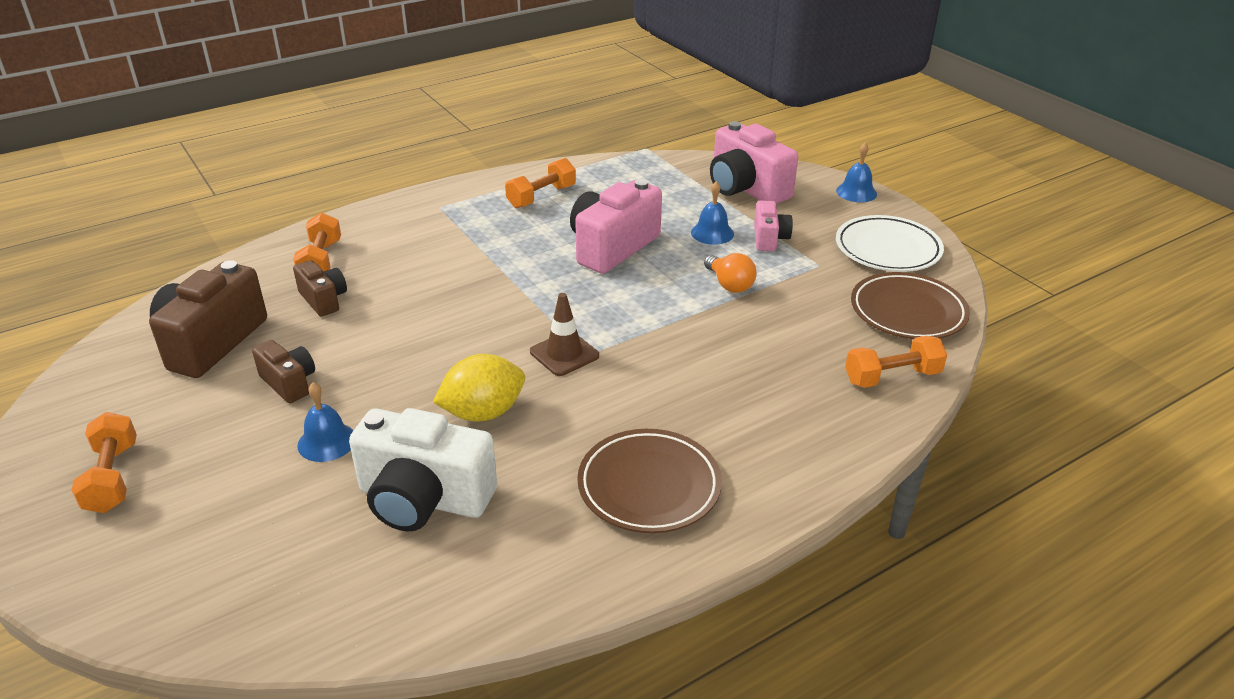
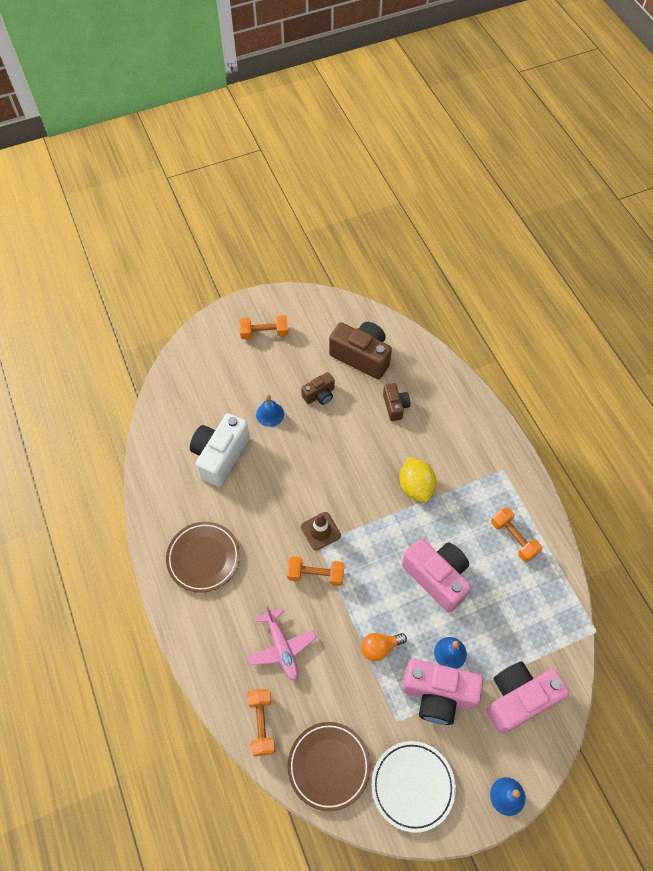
camera: 100 degrees right, 25 degrees up
(321, 261) = (438, 402): orange dumbbell -> orange dumbbell (316, 574)
(323, 300) = (395, 406): brown camera -> brown camera turned 75 degrees counterclockwise
(483, 413) = (277, 485): yellow lemon -> yellow lemon (416, 486)
(769, 238) = (438, 695): pink camera -> pink camera, size x1.85
(770, 371) = (282, 647): none -> pink plane

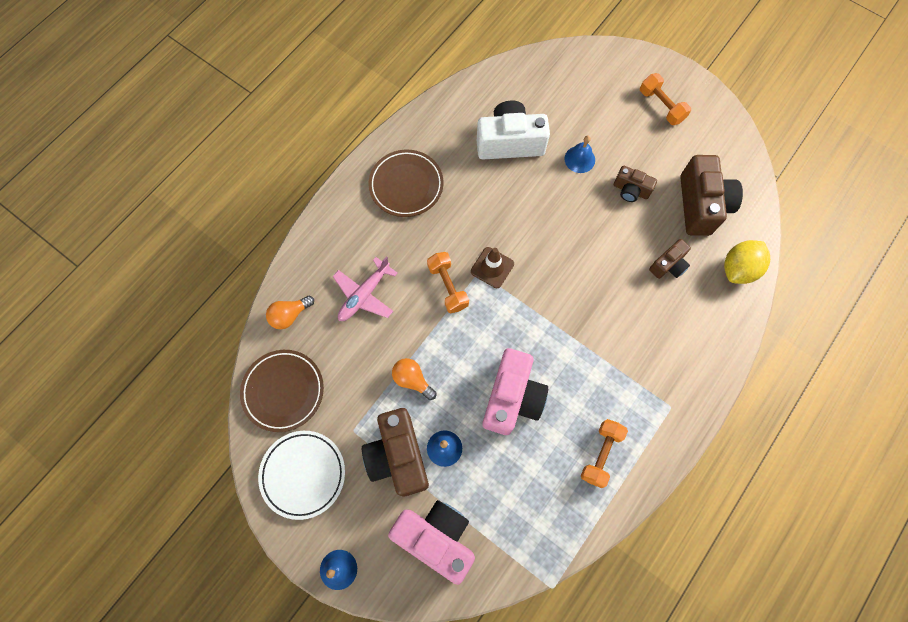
camera: 60 degrees right, 10 degrees up
(261, 724) = (290, 315): orange dumbbell -> orange light bulb
(416, 486) = (594, 330): yellow lemon -> yellow lemon (738, 269)
(438, 695) = (398, 456): pink camera -> brown camera

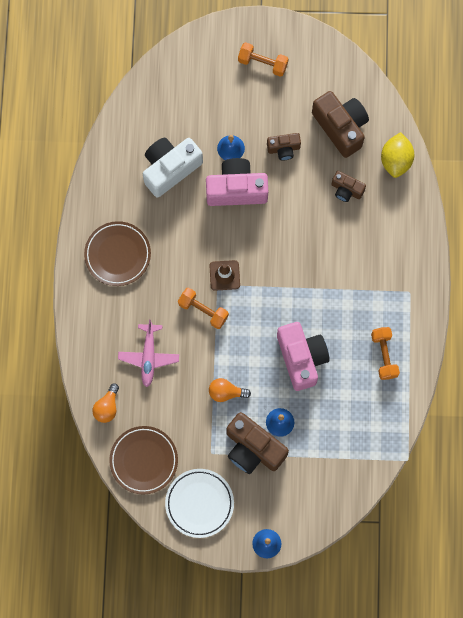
camera: 35 degrees left, 5 degrees up
(436, 537) = (314, 481): pink camera -> pink camera (236, 189)
(668, 265) = (346, 190): brown camera -> brown camera turned 105 degrees clockwise

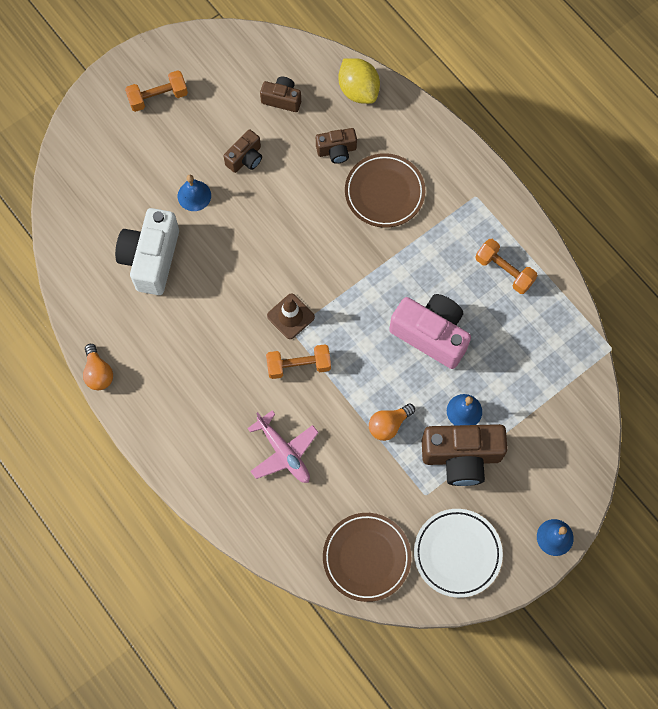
camera: 40 degrees left, 5 degrees down
(107, 407) = (285, 535): orange light bulb -> orange light bulb (98, 373)
(117, 255) = (168, 379): brown plate -> brown plate (384, 193)
(236, 189) = (232, 228): pink camera -> none
(341, 127) = (282, 99): brown camera -> brown camera, size x0.54

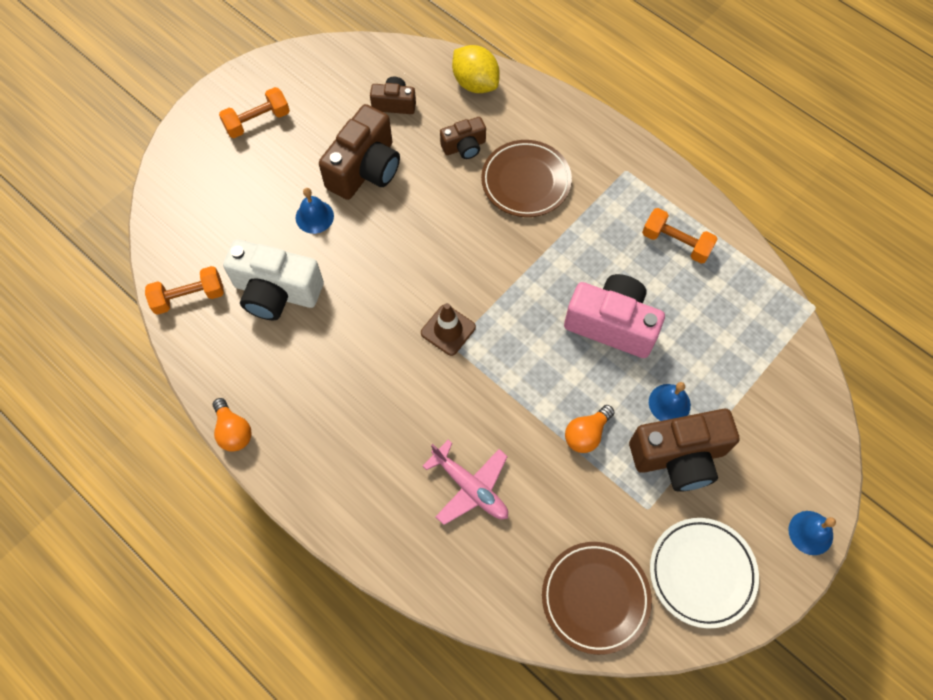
camera: 10 degrees left, 5 degrees down
(151, 259) = (276, 292): white camera -> white camera turned 75 degrees counterclockwise
(245, 158) = (365, 169): brown camera -> brown camera, size x1.85
(298, 365) = (468, 383): orange dumbbell -> orange dumbbell (189, 297)

